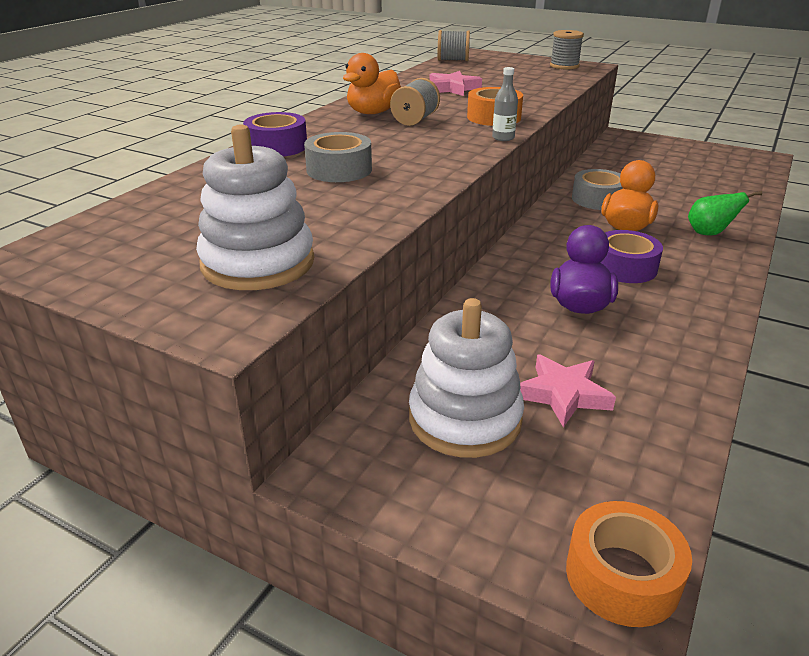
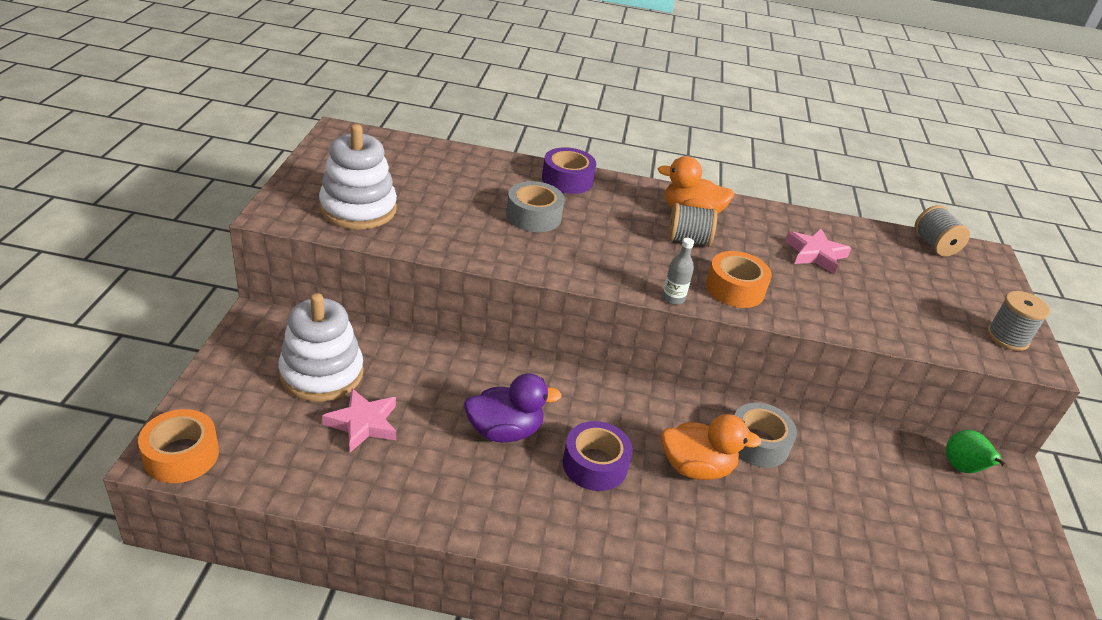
camera: 65 degrees right, 5 degrees up
(709, 233) = (723, 545): green pear -> green pear (962, 468)

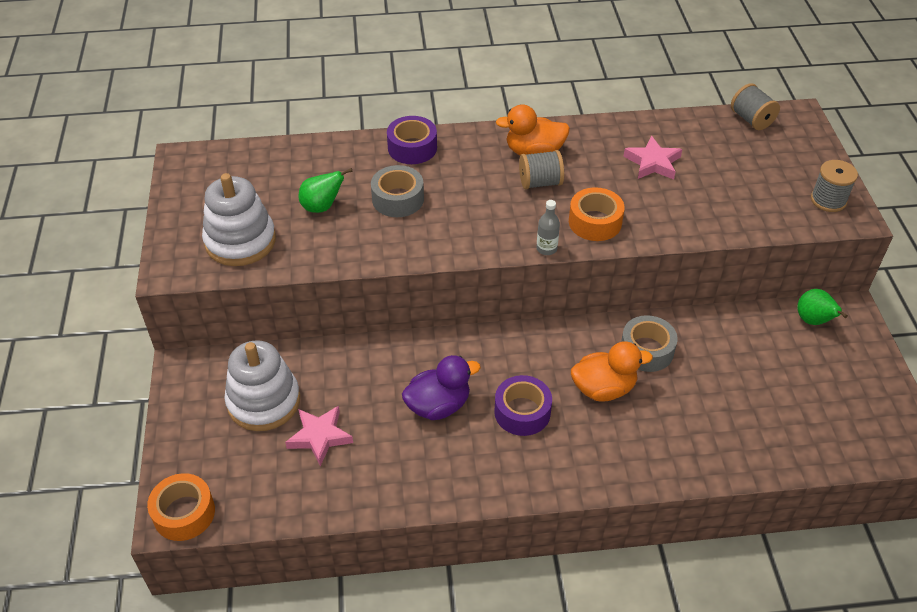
camera: 10 degrees left, 10 degrees up
(454, 203) = (322, 207): none -> green pear

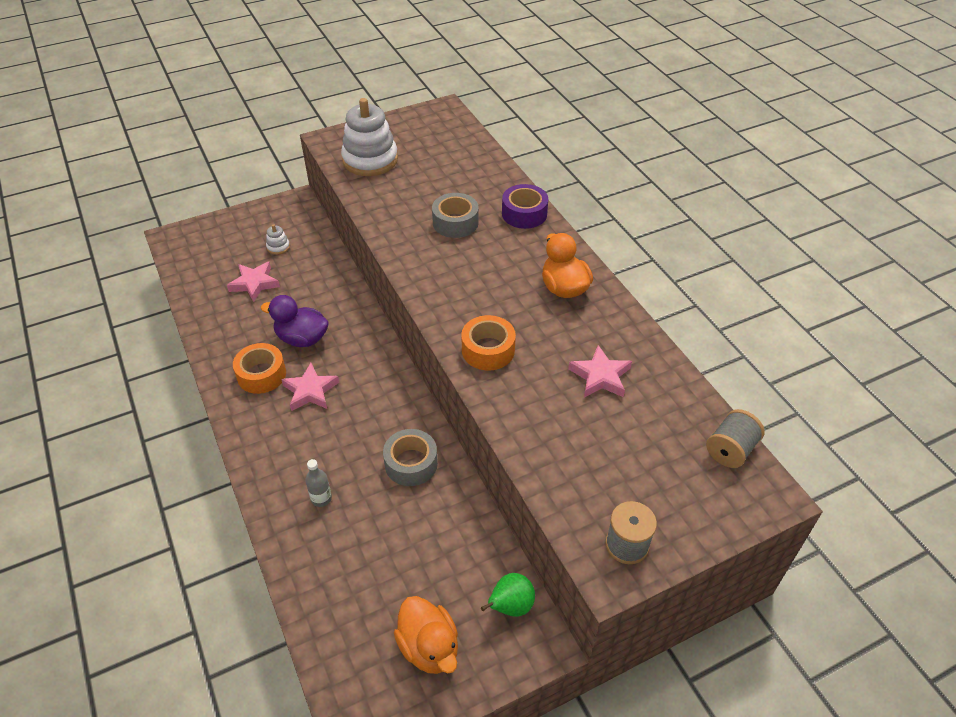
camera: 70 degrees right, 0 degrees up
(184, 513) = (177, 242): orange tape -> orange tape (261, 374)
(264, 401) = (278, 247): white stacking toy -> white stacking toy, size x0.42
(322, 207) = (426, 186): green pear -> none
(438, 405) = (302, 338): purple duck -> purple duck turned 150 degrees clockwise
(522, 412) = (310, 391): purple tape -> pink star
(540, 182) = (523, 301): grey spool -> none
(546, 249) = (436, 325): grey bottle -> grey bottle (321, 498)
(603, 388) = (353, 440): orange duck -> orange duck (429, 647)

